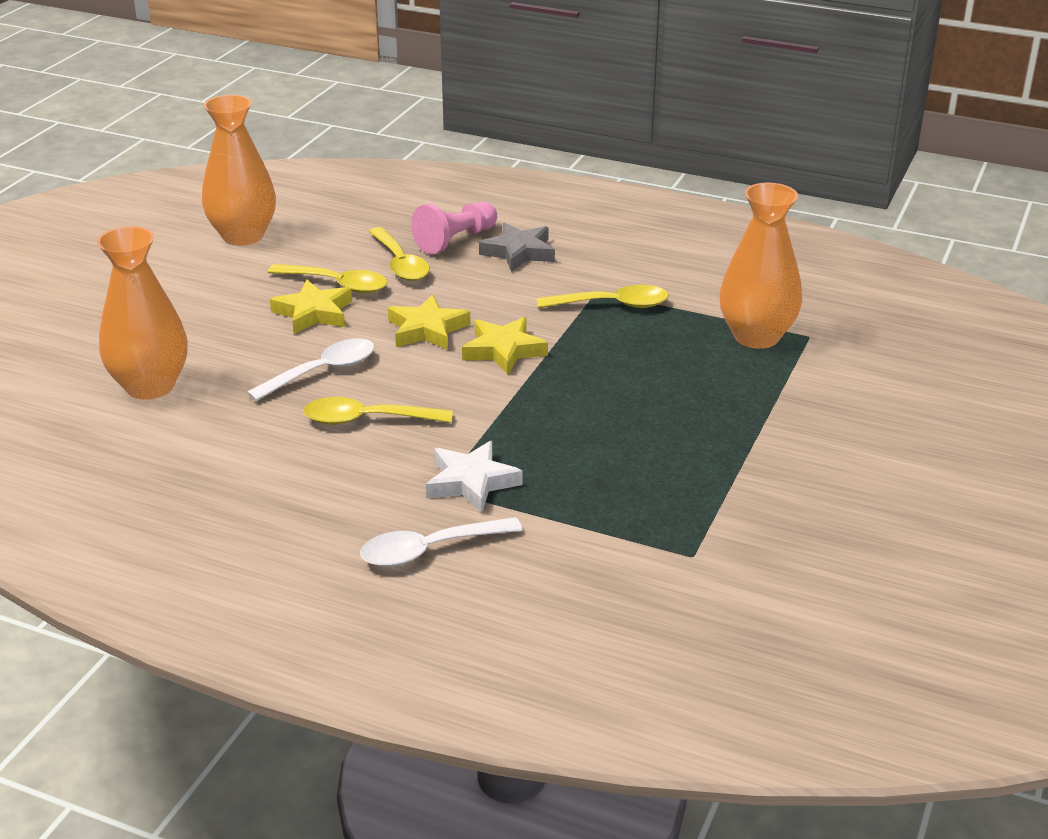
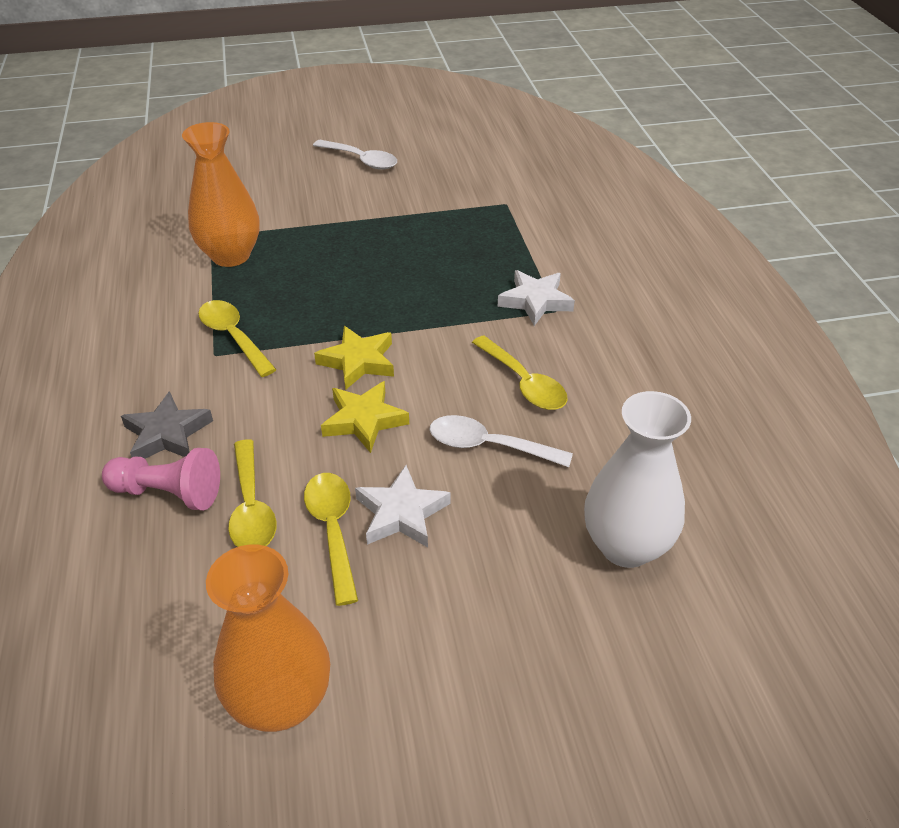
camera: 125 degrees left, 10 degrees up
(150, 386) = (626, 546): orange vase -> white vase
(313, 313) = (401, 513): yellow star -> white star
(400, 263) = (251, 507): yellow spoon -> yellow spoon turned 135 degrees clockwise
(429, 550) = (615, 287): white spoon -> white spoon (361, 160)

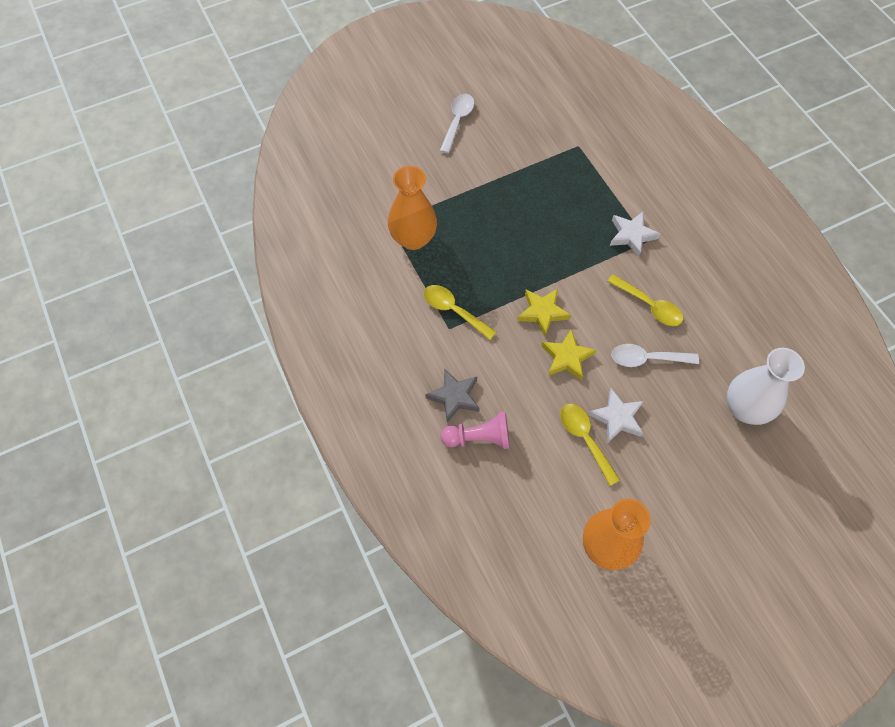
camera: 15 degrees left, 20 degrees up
(251, 507) = (532, 435): yellow spoon -> none
(361, 160) = (457, 121): white spoon -> white spoon turned 90 degrees counterclockwise

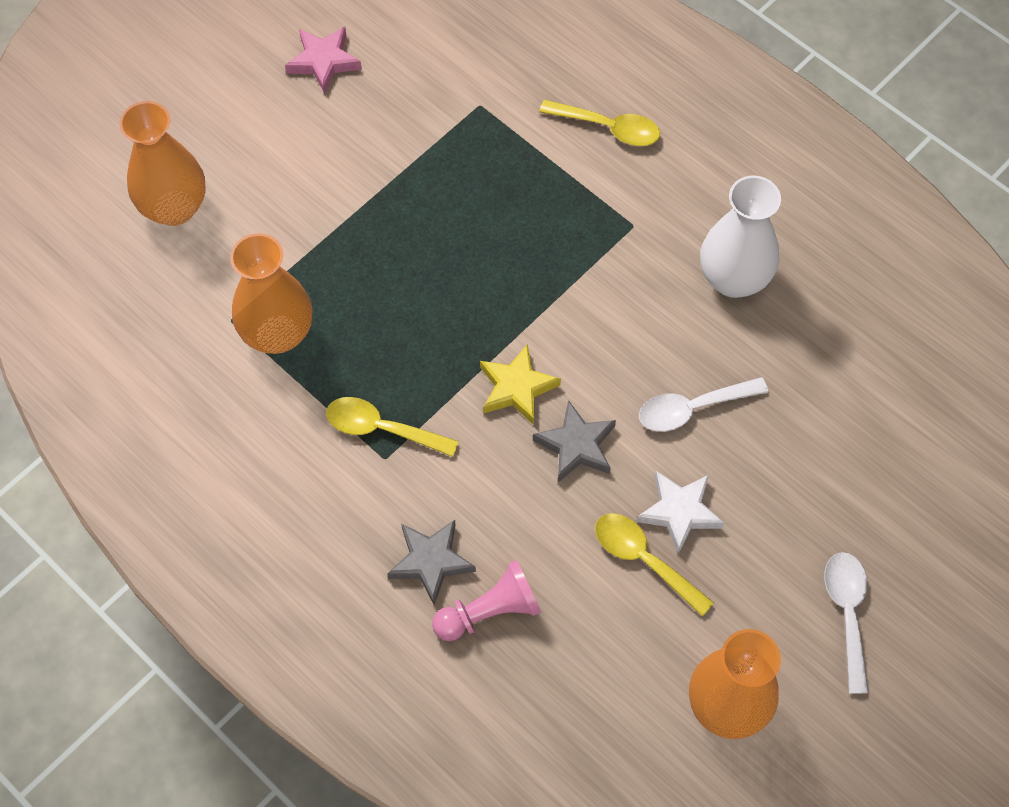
camera: 20 degrees left, 0 degrees up
(381, 152) = (174, 208): none -> orange vase
(457, 121) = (277, 120): white spoon -> white spoon (847, 613)
(496, 97) = (324, 61): none -> pink star
(567, 357) = (576, 445): yellow star -> grey star
(632, 235) = (608, 224): white star -> none
(649, 305) = (669, 326): yellow spoon -> yellow spoon (608, 128)
(745, 408) = (854, 436): white vase -> white vase (733, 279)

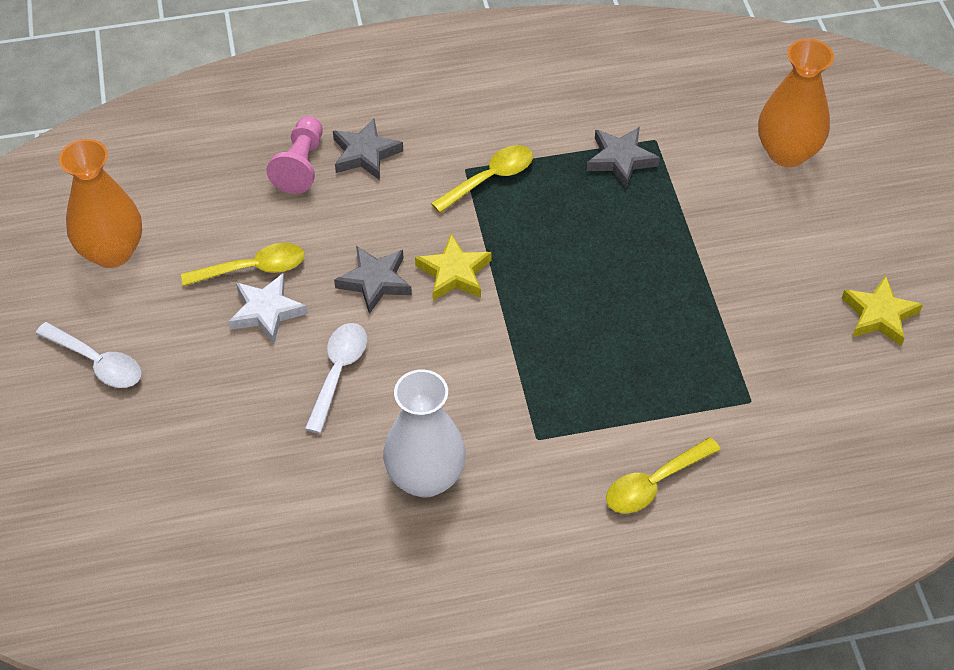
camera: 125 degrees right, 10 degrees down
(278, 334) = (620, 159): orange vase -> grey star
(324, 61) = (879, 315): pink star -> yellow star

